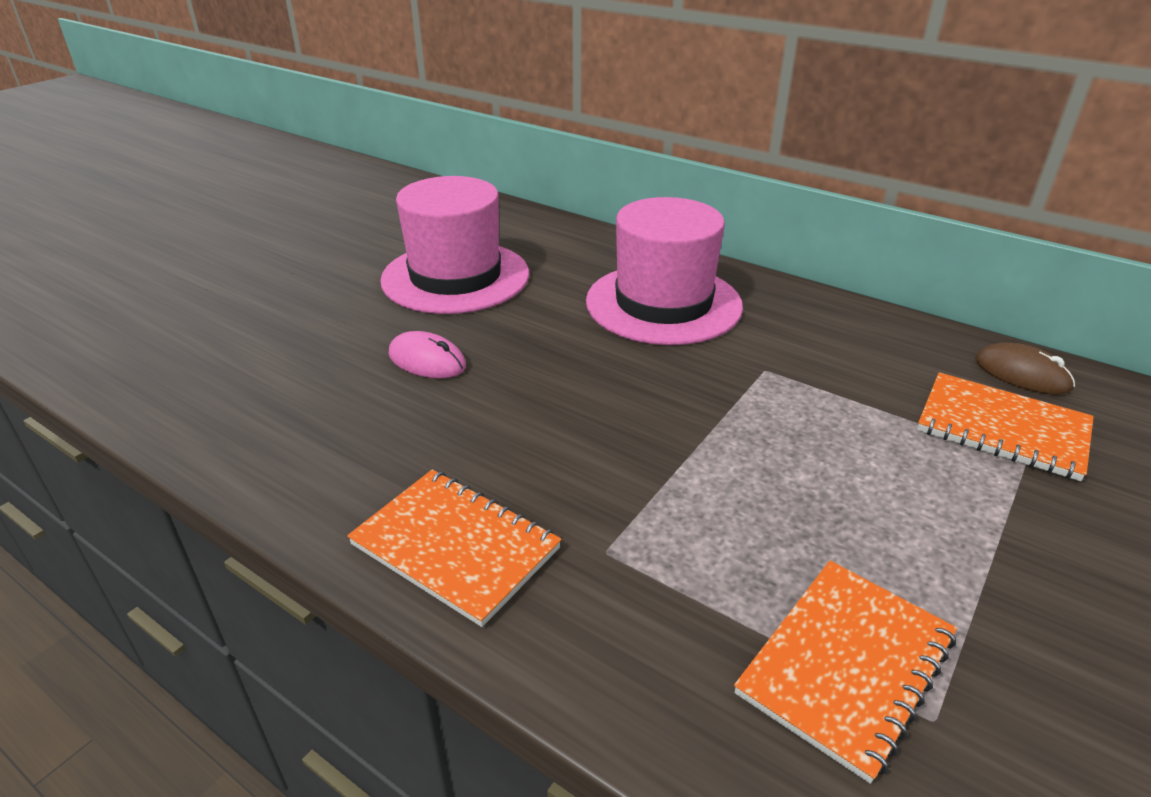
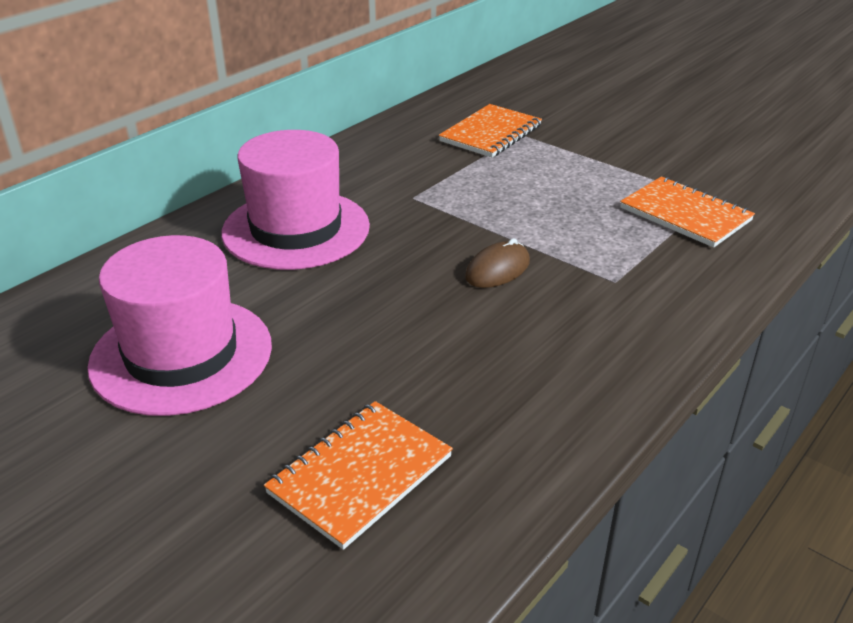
camera: 85 degrees left, 0 degrees up
(427, 360) = (360, 369): pink mouse -> none
(455, 547) = (619, 345): orange notebook -> orange notebook (360, 475)
(1022, 374) = (434, 115): brown mouse -> brown mouse (497, 269)

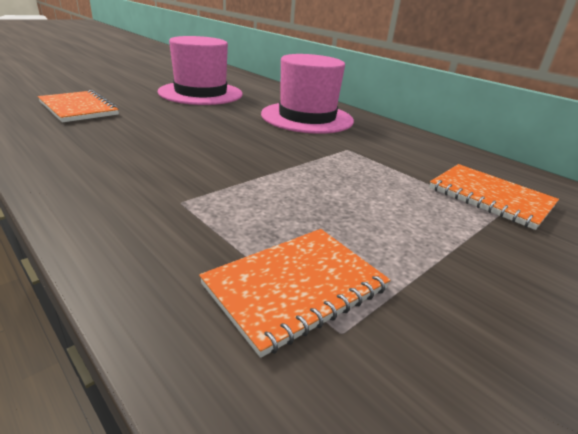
camera: 95 degrees right, 5 degrees down
(497, 269) = (230, 160): brown mouse -> none

